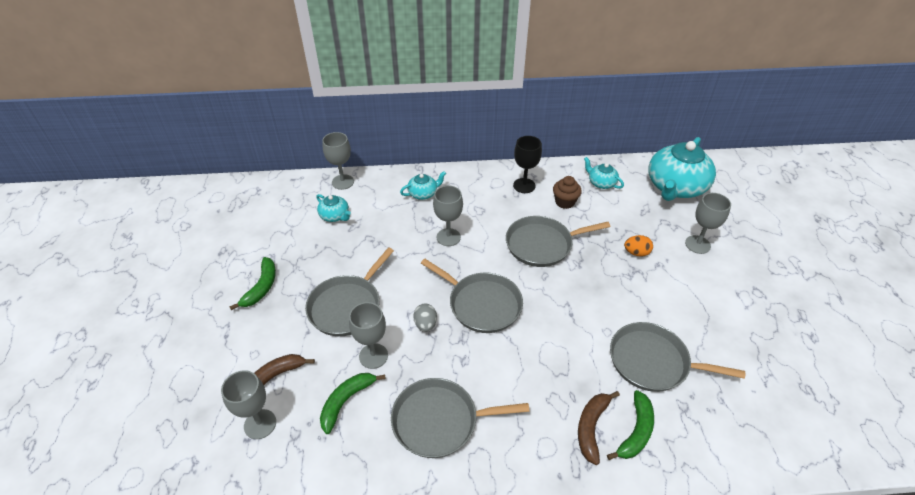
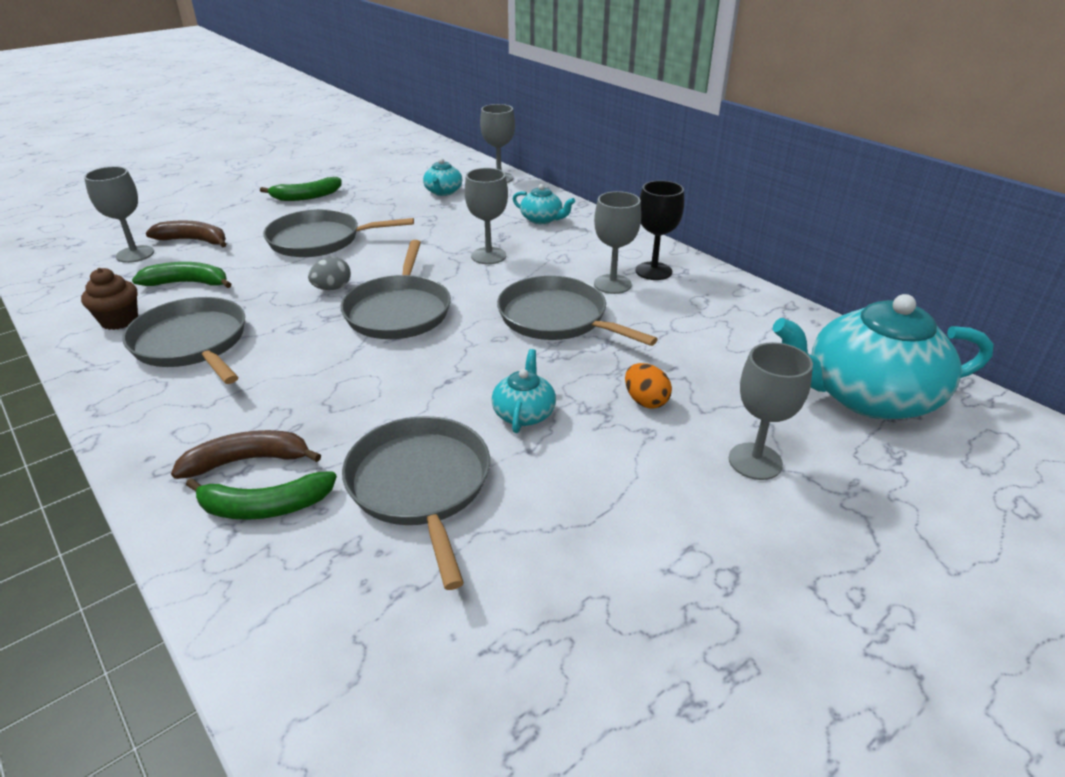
camera: 55 degrees right, 10 degrees down
(373, 356) = (261, 276): grey goblet -> grey goblet (612, 284)
(564, 202) = (667, 309): brown cupcake -> brown cupcake (119, 320)
(601, 183) = (757, 324): turquoise teapot -> turquoise teapot (524, 413)

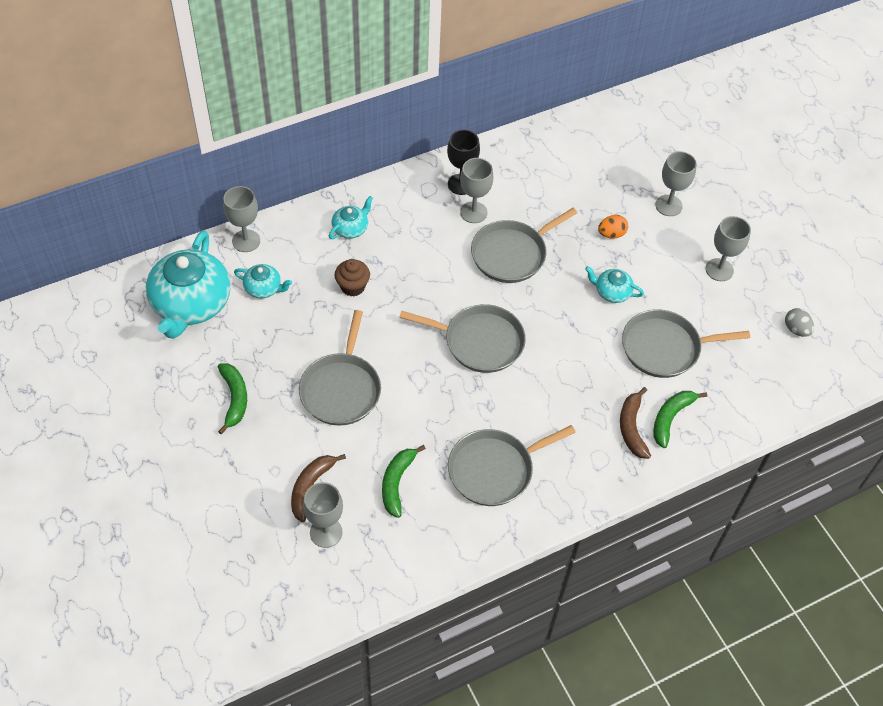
camera: 80 degrees left, 20 degrees up
(119, 320) = (448, 523): brown cupcake -> brown cupcake (352, 286)
(264, 507) = (671, 418): green banana -> green banana turned 150 degrees counterclockwise
(332, 288) = (433, 382): grey egg -> grey egg (796, 329)
(488, 256) = (407, 275): grey goblet -> grey goblet (719, 270)
(867, 396) = (625, 139): turquoise teapot -> turquoise teapot (191, 304)

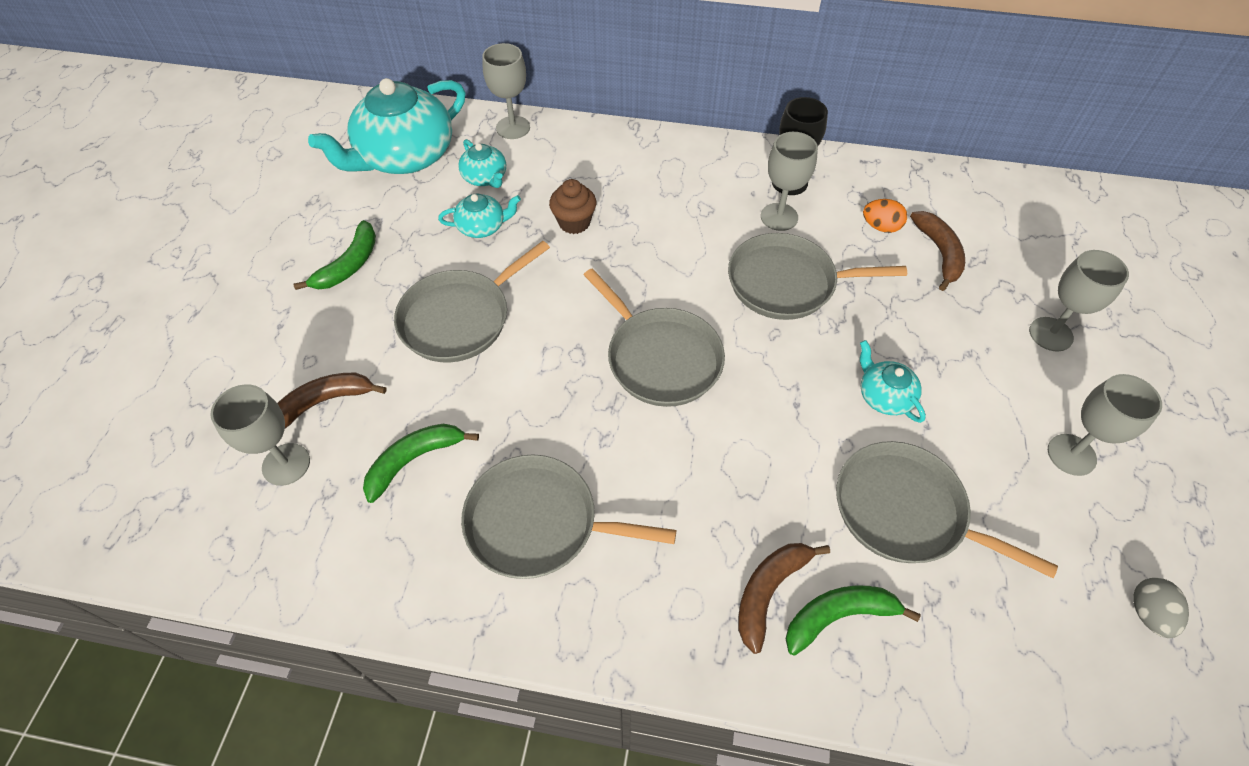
camera: 40 degrees right, 0 degrees up
(351, 228) = (627, 167): turquoise teapot -> turquoise teapot (482, 227)
(580, 186) = (939, 253): none -> brown banana
(611, 234) = (939, 327): orange egg -> orange egg (880, 227)

